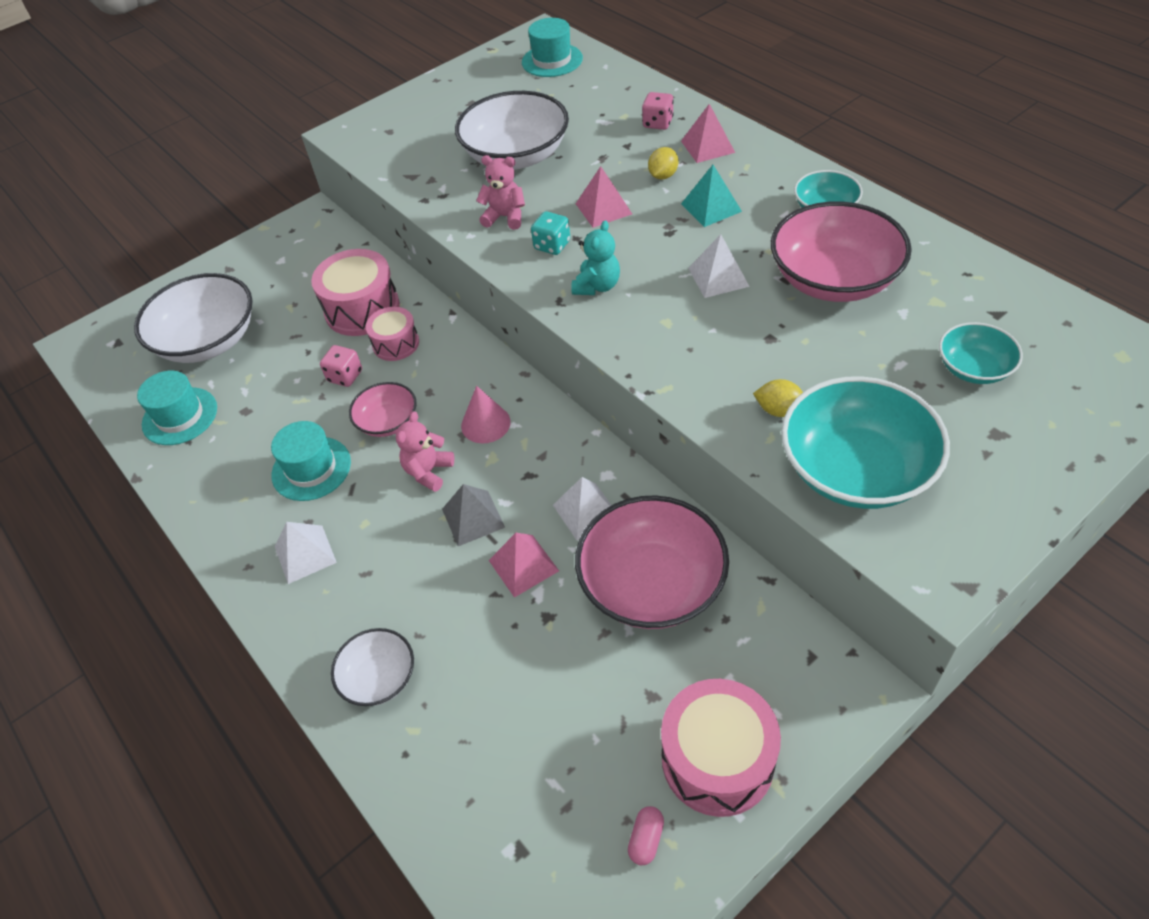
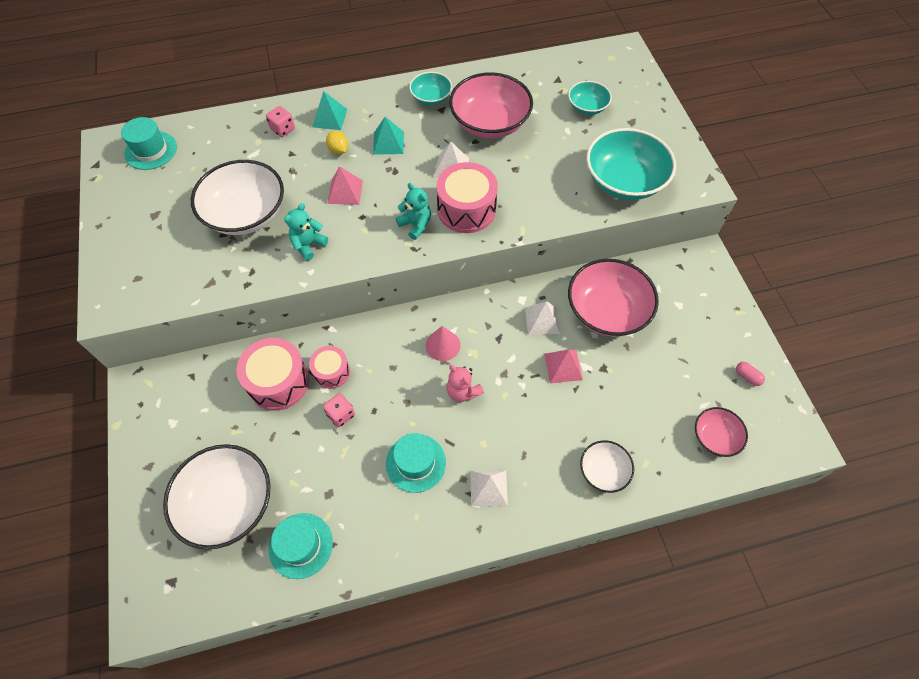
camera: 70 degrees left, 10 degrees up
(388, 422) = (403, 401): pink bowl -> pink bowl (715, 437)
(473, 518) = (514, 379): grey pyramid -> none
(505, 217) = (308, 245): pink teddy bear -> turquoise teddy bear
(552, 245) = (359, 231): turquoise dice -> none
(707, 146) = (329, 118): pink pyramid -> turquoise pyramid
(717, 759) = (718, 329): pink drum -> pink drum (466, 209)
(779, 410) = (568, 190): yellow lemon -> none

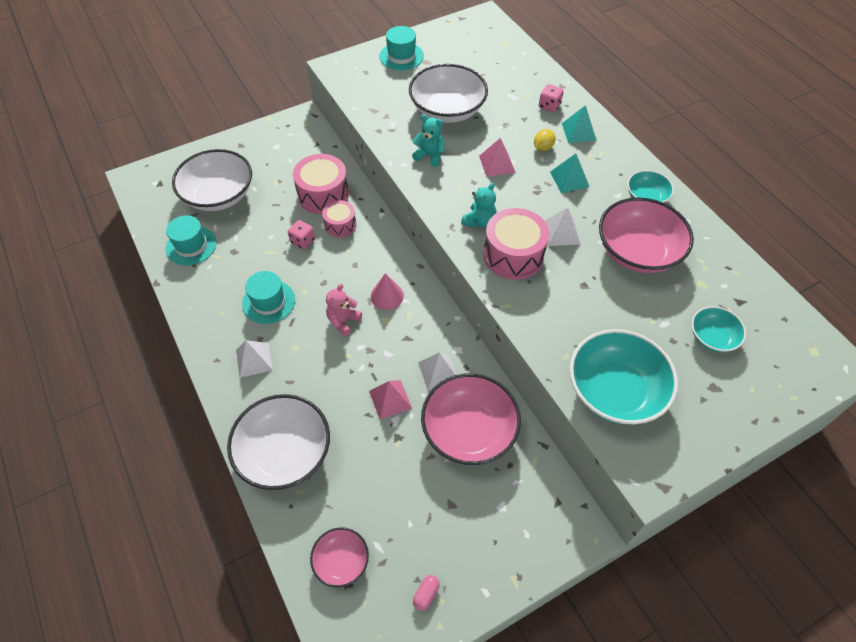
camera: 75 degrees right, 5 degrees down
(151, 150) = (488, 40): turquoise hat -> turquoise hat (401, 56)
(603, 471) = (284, 453): white bowl -> white bowl, size x1.87

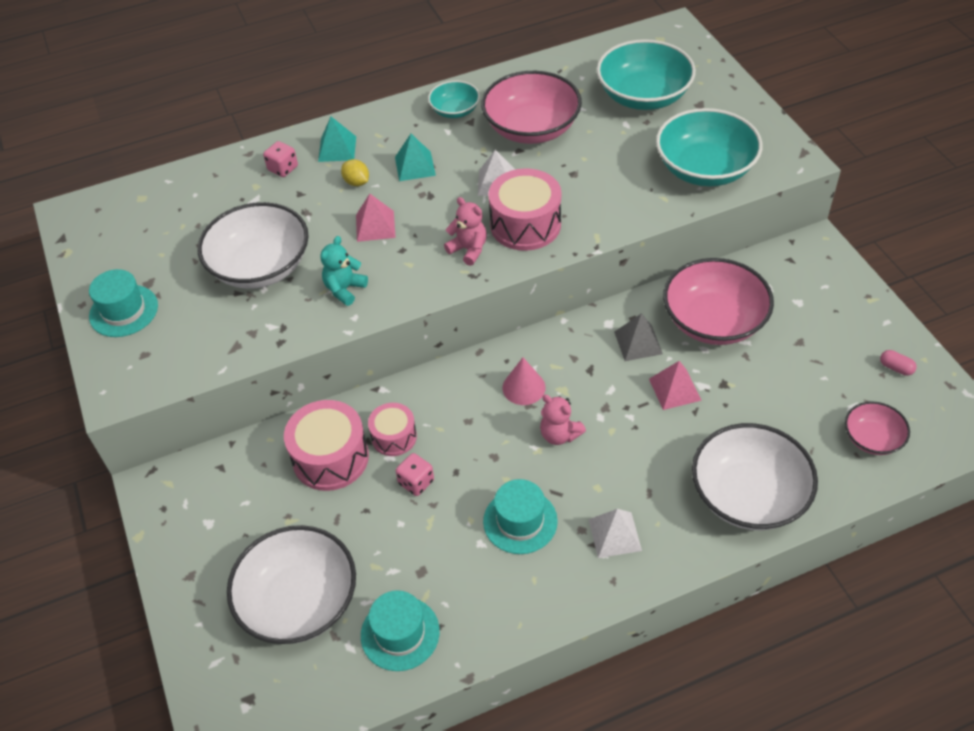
camera: 80 degrees left, 5 degrees down
(438, 371) = (638, 342): white pyramid -> grey pyramid
(479, 221) = (468, 249): turquoise teddy bear -> pink teddy bear
(712, 337) = (643, 96): turquoise bowl -> turquoise bowl, size x1.87

